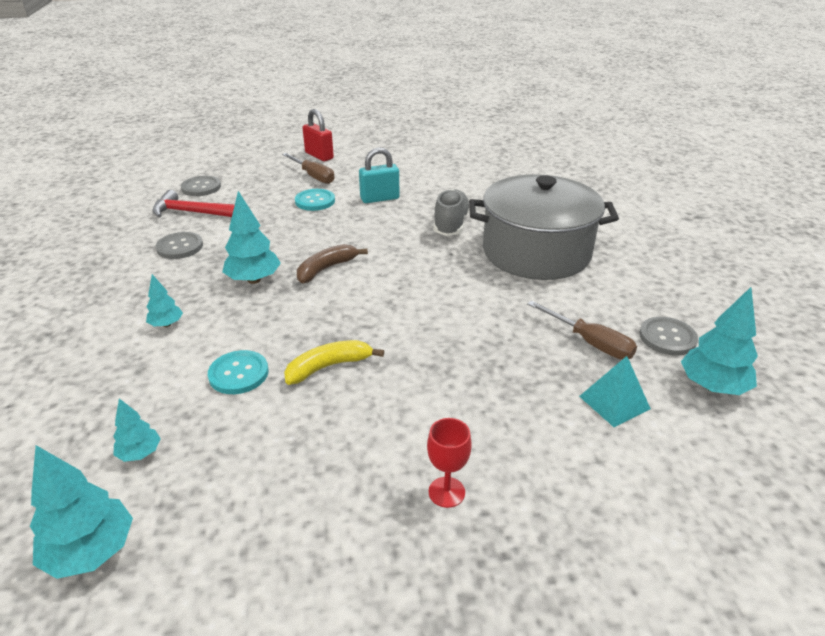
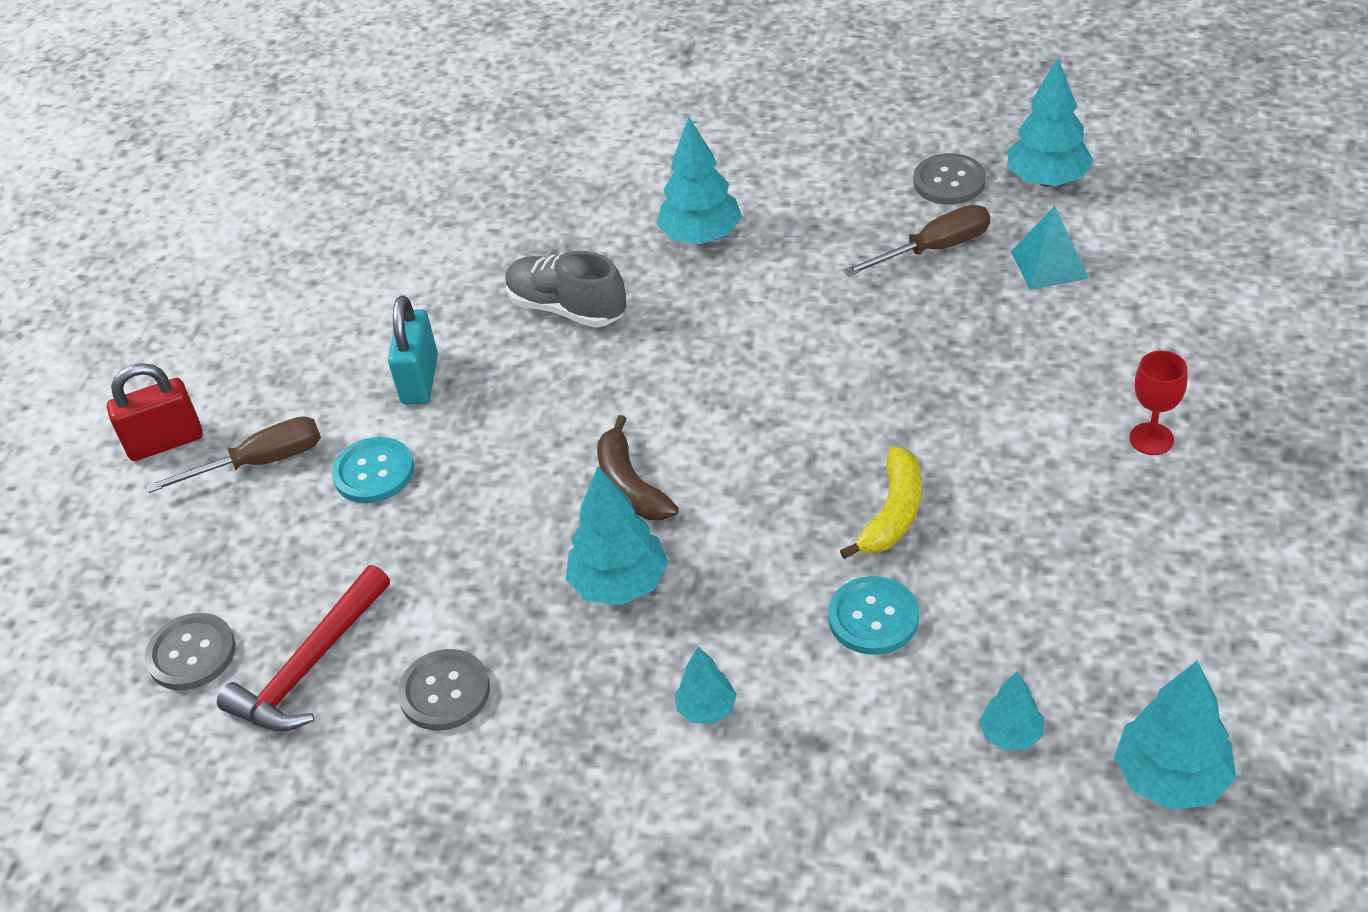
camera: 65 degrees left, 10 degrees up
(329, 367) = (893, 513): yellow banana -> yellow banana turned 150 degrees counterclockwise
(536, 252) = (701, 236): grey pot -> turquoise tree

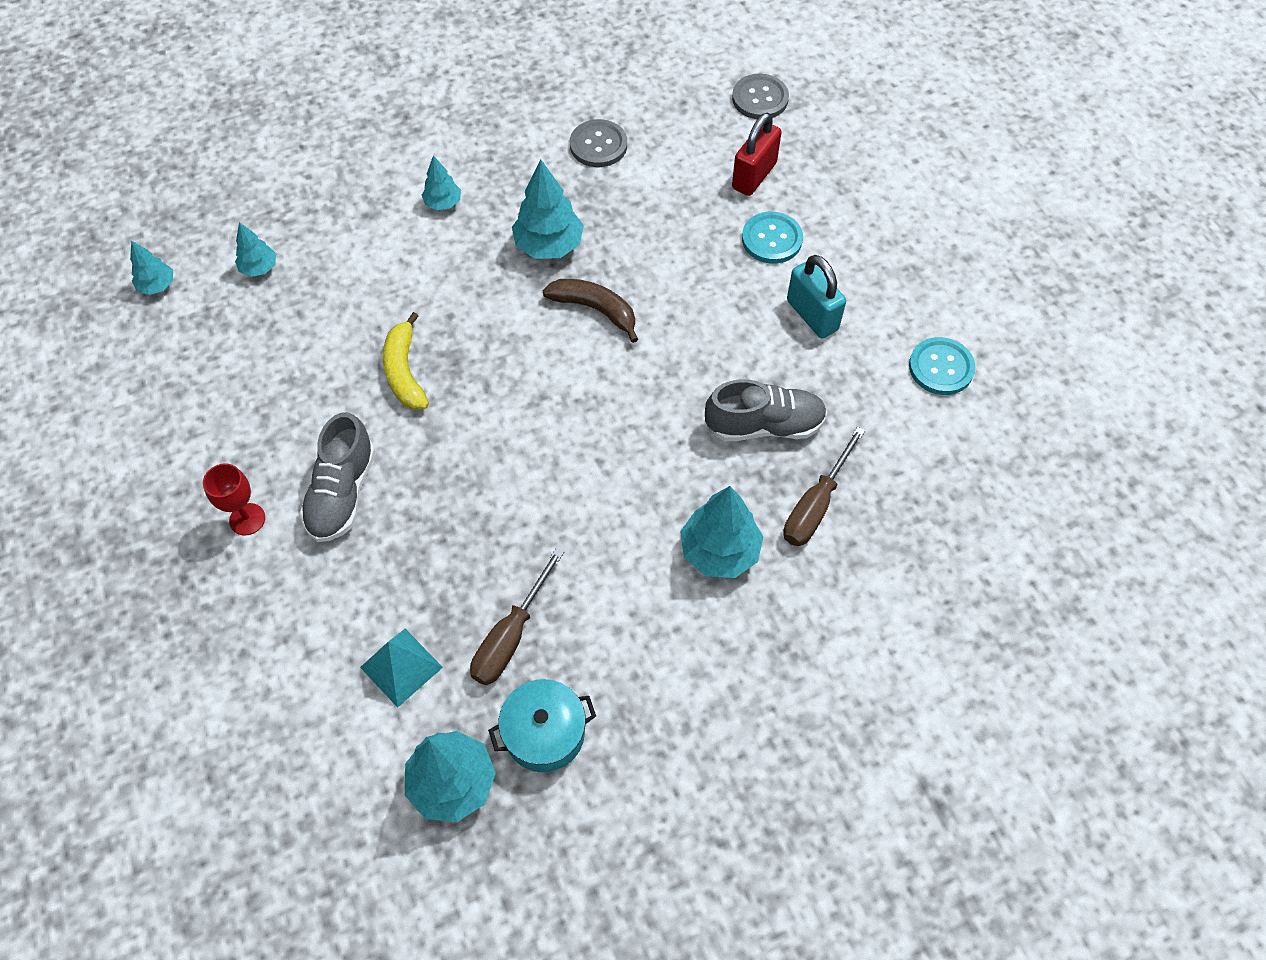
camera: 140 degrees right, 15 degrees up
(165, 442) = (929, 194): red padlock -> red padlock (754, 176)
(260, 462) = (852, 211): brown screwdriver -> brown screwdriver (816, 505)
(309, 666) = (687, 122): red hammer -> none
(873, 617) = (377, 297): turquoise button -> turquoise button (941, 367)
(949, 181) = (544, 733): grey button -> turquoise pot
(1033, 421) = (342, 493): none -> grey shoe
(1170, 778) = (157, 286): turquoise tree -> turquoise tree, size x0.57

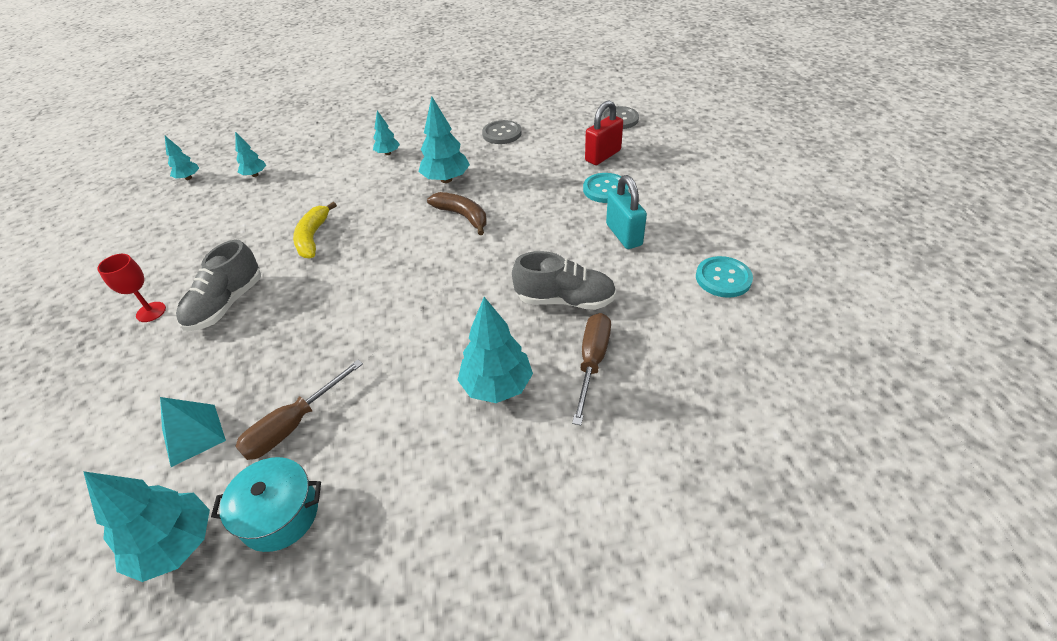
camera: 15 degrees right, 15 degrees down
(816, 505) = (592, 362): brown screwdriver -> brown screwdriver turned 150 degrees clockwise

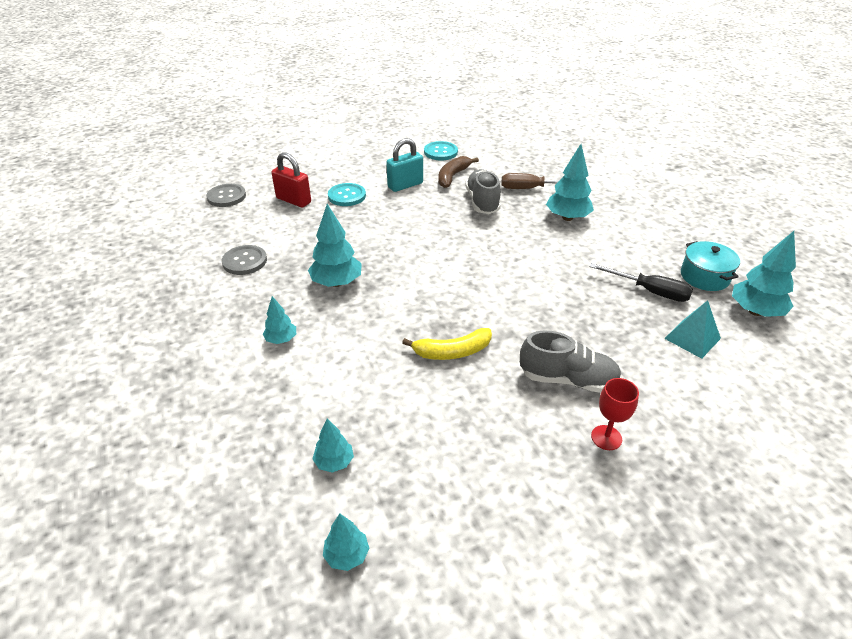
camera: 105 degrees left, 5 degrees down
(293, 425) = (650, 291): brown screwdriver -> black screwdriver
(462, 216) = (397, 261): brown banana -> brown banana (453, 176)

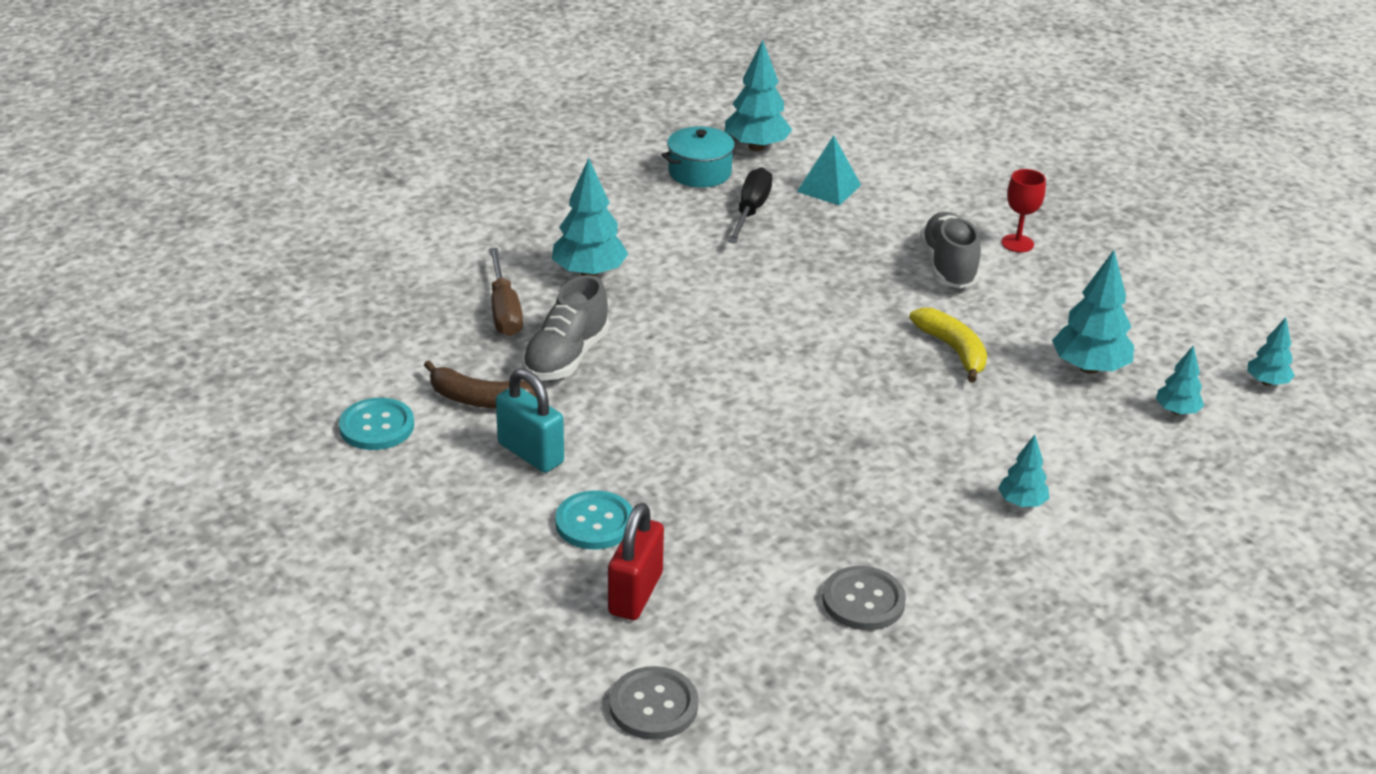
camera: 105 degrees left, 5 degrees down
(337, 282) = (867, 477): turquoise tree -> turquoise tree (1089, 368)
(482, 202) = (566, 357): grey shoe -> grey shoe turned 45 degrees counterclockwise

